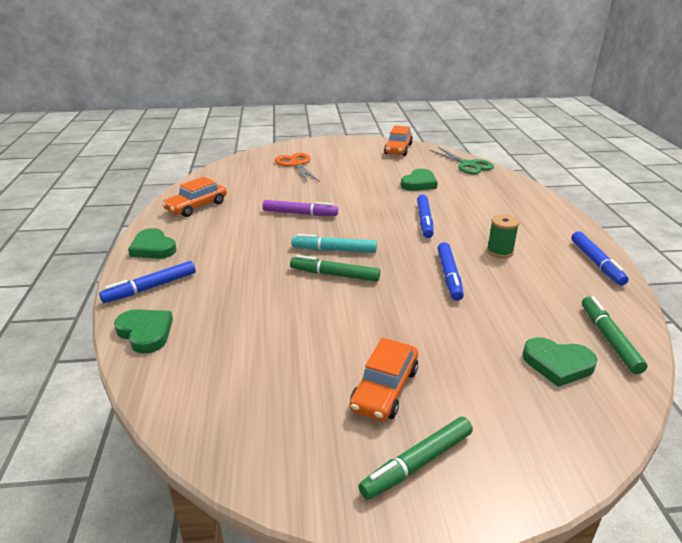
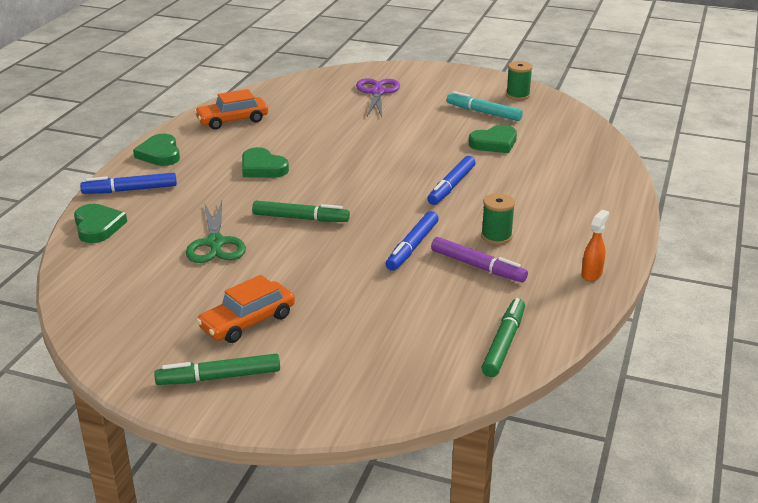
camera: 25 degrees right, 0 degrees up
(296, 164) = (377, 93): orange scissors -> purple scissors
(300, 213) = (327, 150): purple marker -> purple marker (478, 266)
(334, 250) = (324, 195): turquoise marker -> turquoise marker (483, 112)
(334, 275) = (300, 218): green marker -> green marker turned 150 degrees clockwise
(398, 149) = (518, 95): orange car -> green spool
(468, 165) = (582, 132): green scissors -> green scissors (215, 243)
(557, 364) = (424, 348): green heart -> green heart (262, 168)
(596, 263) = (591, 274): blue marker -> orange spray bottle

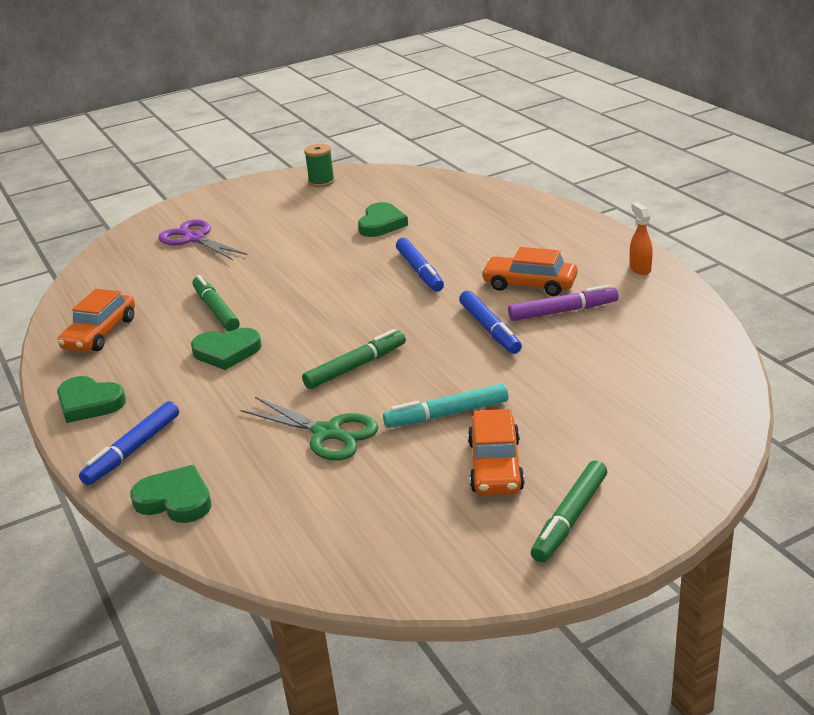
camera: 45 degrees left, 0 degrees up
(483, 112) = (322, 207): turquoise marker -> turquoise marker (447, 414)
(496, 236) = (529, 284): green spool -> orange car
(504, 343) = (689, 346): green marker -> green marker (216, 310)

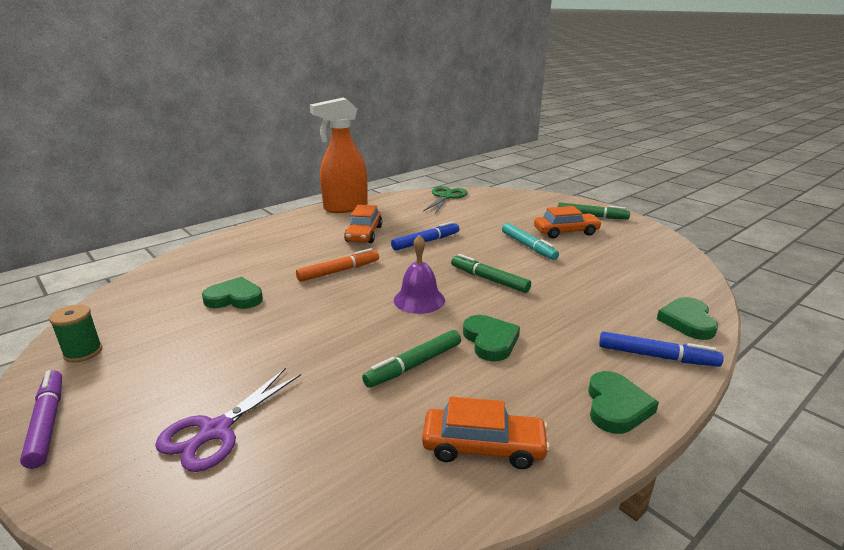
camera: 105 degrees left, 5 degrees down
(327, 433) = (572, 279): green scissors -> green scissors (446, 197)
(329, 317) = (419, 300): none -> purple bell
(420, 271) = (339, 271): blue marker -> orange marker
(563, 311) = (400, 224): purple marker -> purple marker (47, 423)
(640, 269) = (345, 208): orange spray bottle -> orange spray bottle, size x2.46

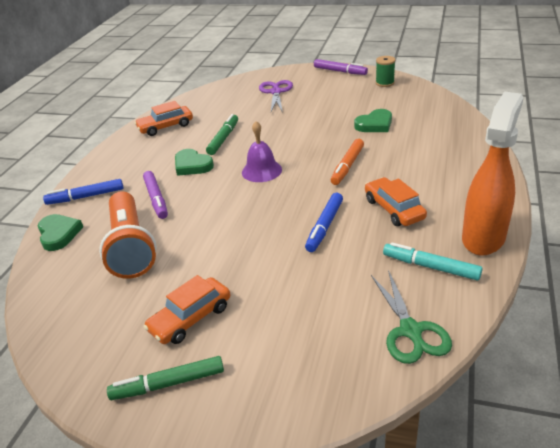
camera: 150 degrees right, 10 degrees up
(489, 279) = (227, 209): green marker -> none
(528, 246) = (220, 267): turquoise marker -> turquoise marker (430, 267)
(559, 316) = (156, 199): none -> purple marker
(601, 282) = (131, 247): none -> orange flashlight
(616, 406) = (109, 162): green heart -> none

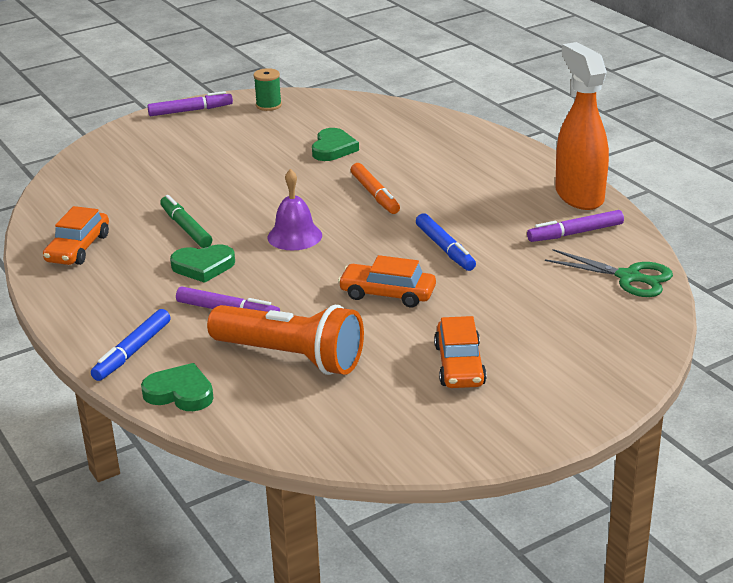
camera: 50 degrees left, 5 degrees down
(168, 384) = (526, 407): green marker -> none
(276, 92) = (152, 159): purple scissors -> none
(394, 209) = (478, 209): orange car -> orange car (387, 294)
(430, 267) = (575, 233): turquoise marker -> purple marker

